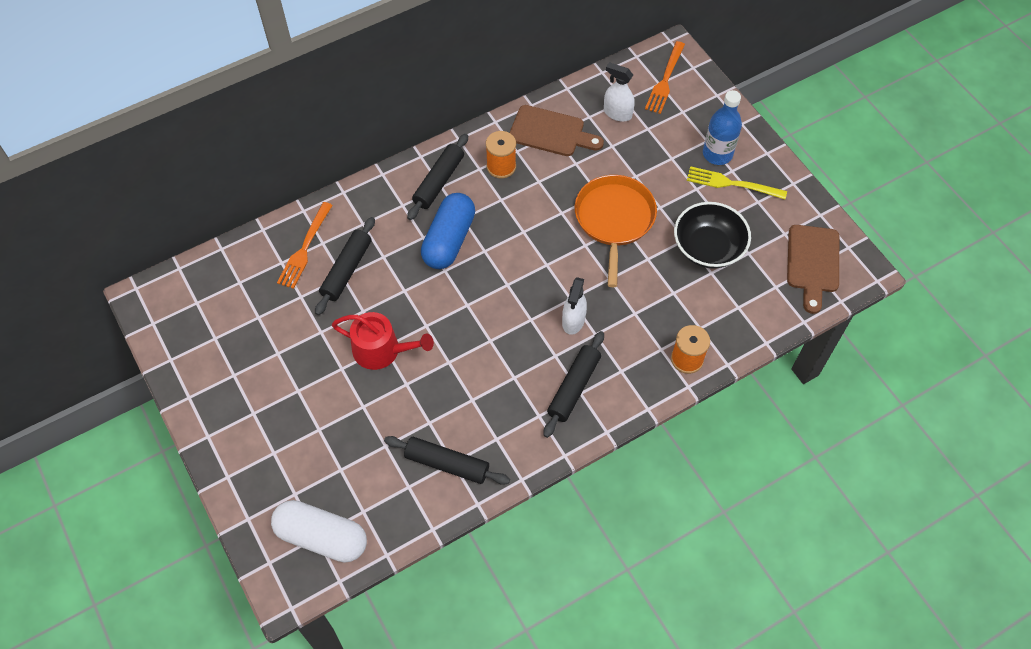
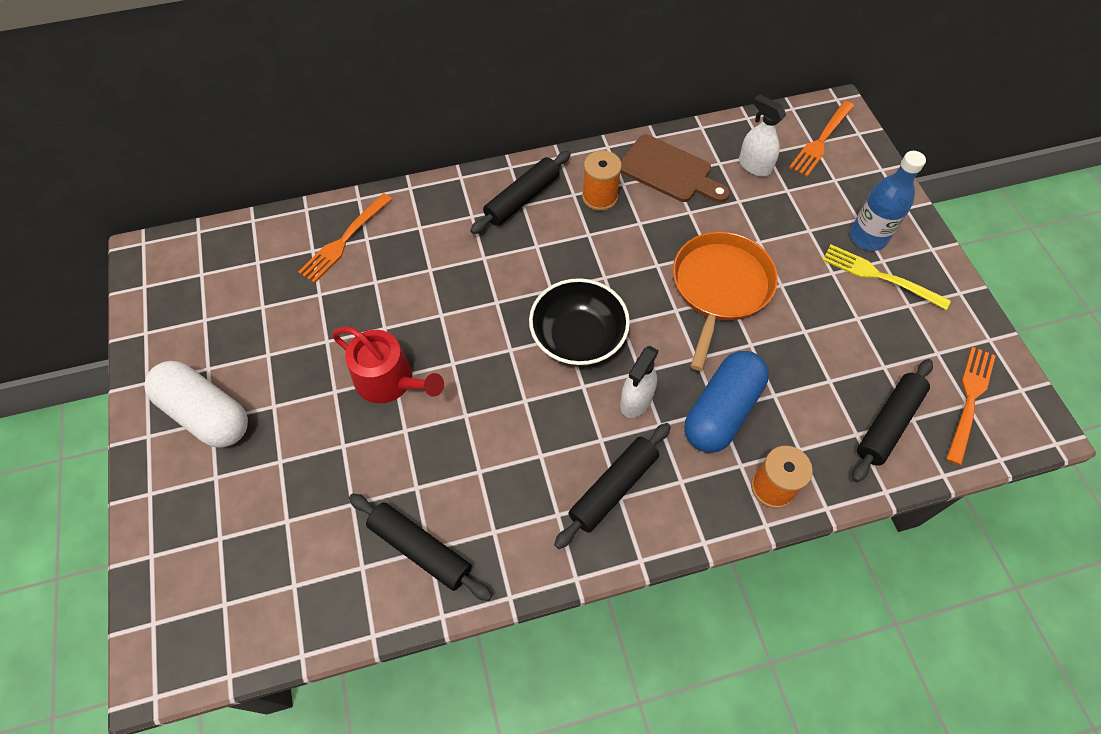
camera: 15 degrees right, 0 degrees up
(322, 537) = (230, 607): white capsule -> white capsule (206, 414)
(347, 270) = (383, 276): black rolling pin -> black rolling pin (888, 424)
(449, 240) = (513, 268): blue capsule -> blue capsule (722, 411)
(708, 248) = (832, 348): black bowl -> black bowl (578, 338)
(813, 263) = (969, 399): brown cutting board -> orange fork

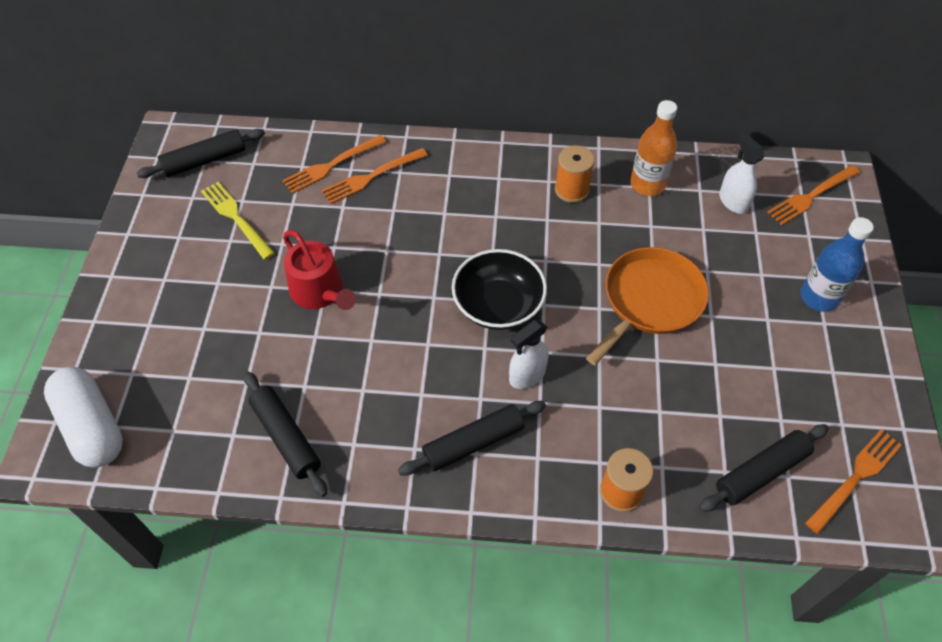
camera: 20 degrees right, 5 degrees down
(206, 414) = (162, 272): white capsule -> white capsule (92, 427)
(392, 241) = (371, 177): none -> orange fork
(522, 199) = (500, 172): black rolling pin -> black rolling pin (205, 161)
(669, 171) = (647, 184): brown cutting board -> orange bottle
(722, 411) = (603, 409): blue capsule -> none
(879, 276) = (813, 336): yellow fork -> yellow fork (235, 218)

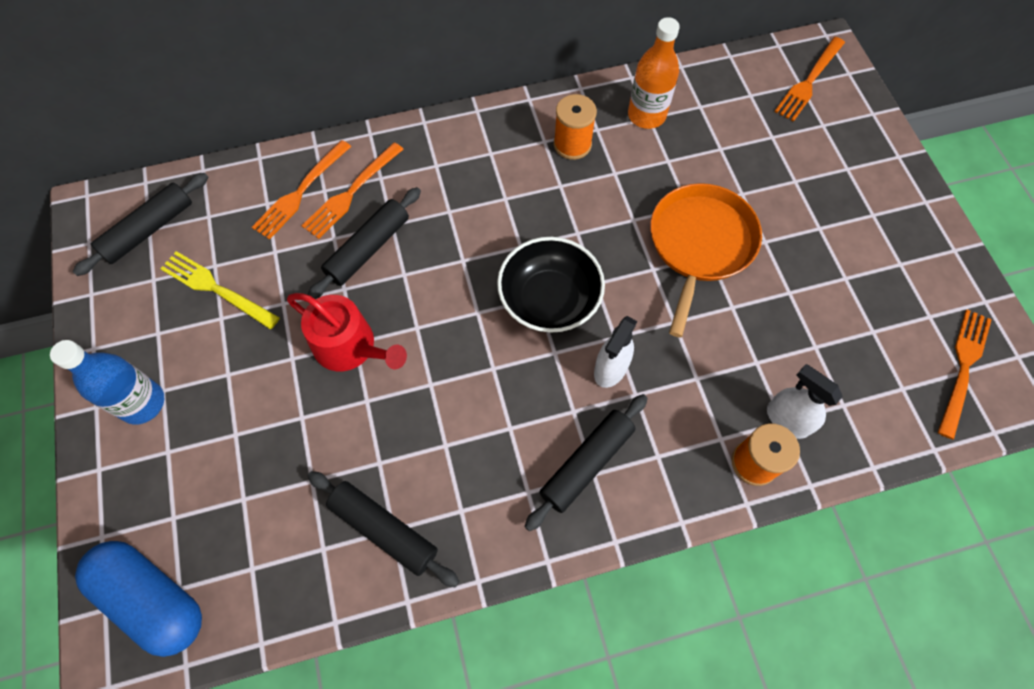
camera: 20 degrees left, 10 degrees up
(92, 427) = (153, 599): white capsule -> blue capsule
(733, 201) = (737, 109): white spray bottle -> white spray bottle (787, 419)
(761, 472) = (877, 394): black rolling pin -> black rolling pin (368, 249)
(819, 297) = (858, 189): blue bottle -> blue bottle (142, 403)

